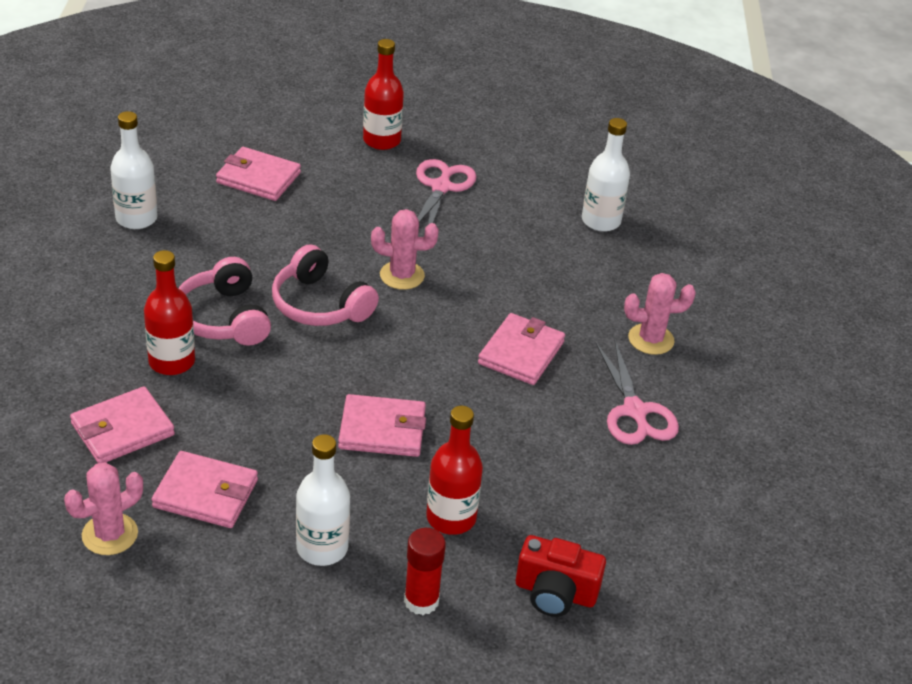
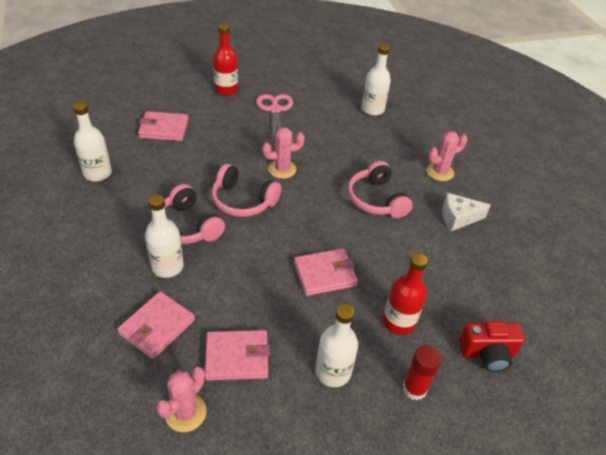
camera: 20 degrees left, 5 degrees up
(172, 362) = (167, 266): red bottle -> white bottle
(521, 353) = (376, 199): pink wallet -> pink headphones
(635, 411) = (458, 218): pink scissors -> white cheese

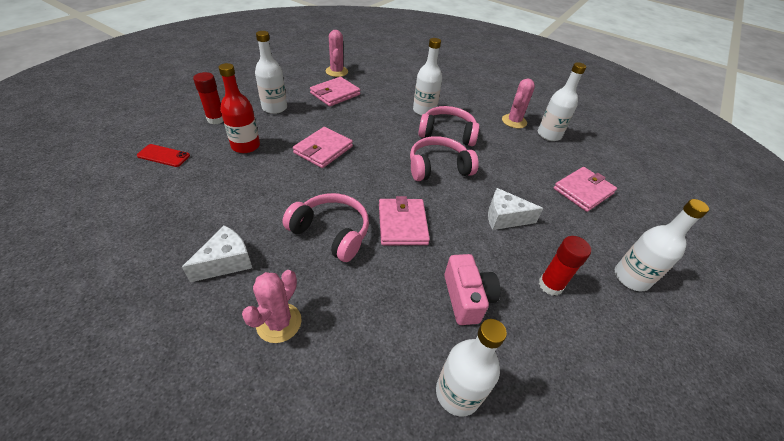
camera: 140 degrees right, 0 degrees up
(157, 327) = (390, 88): pink wallet -> pink wallet (402, 224)
(226, 90) = (631, 278): red bottle -> white bottle
(248, 146) = (504, 218): none -> white cheese
(275, 110) = (550, 285): pink scissors -> red glue stick
(282, 169) = (447, 212): pink cactus -> pink cactus (514, 121)
(328, 129) = (466, 298): none -> pink camera
(487, 353) = (164, 156): red camera -> red phone

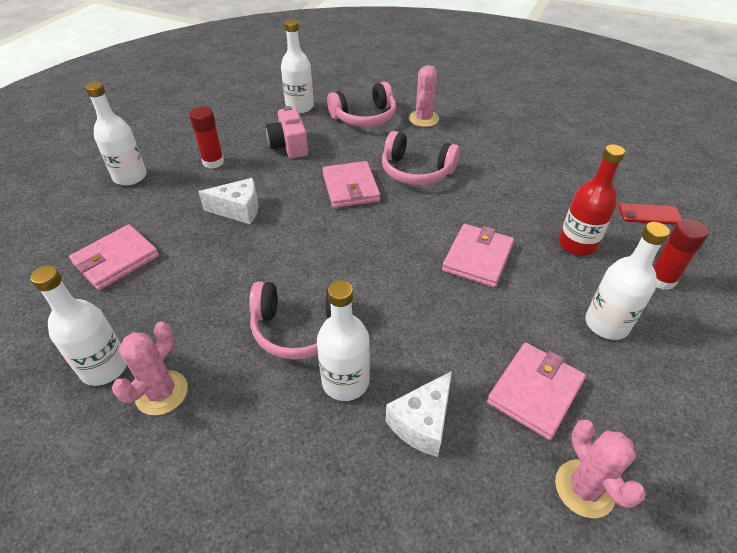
camera: 175 degrees right, 0 degrees up
(226, 262) = (487, 141): white cheese -> white cheese (422, 422)
(438, 168) = (314, 259): pink headphones -> pink headphones (364, 117)

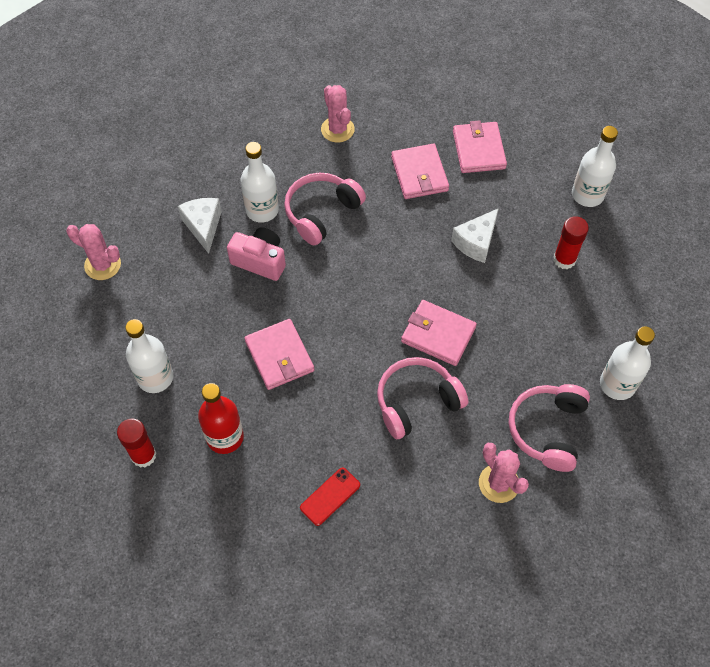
camera: 130 degrees right, 15 degrees up
(104, 367) = (381, 113): white bottle -> none
(289, 146) = (545, 330): pink camera -> pink camera (260, 261)
(535, 392) = (162, 292): pink wallet -> pink wallet (419, 174)
(649, 214) = (195, 533): red phone -> red phone (330, 496)

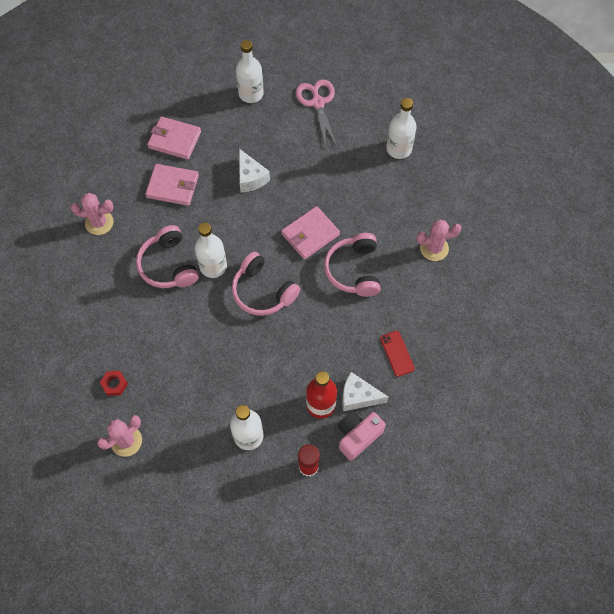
camera: 65 degrees left, 5 degrees up
(161, 226) = (114, 384): none -> red nut
(203, 226) = (133, 353): white cheese -> white cheese (358, 396)
(260, 261) = (187, 324): pink camera -> pink camera (358, 436)
(262, 210) = (142, 305): white bottle -> white bottle (213, 266)
(279, 356) = (274, 343): pink wallet -> none
(547, 430) = (411, 203): pink headphones -> pink headphones (263, 291)
(564, 259) = (293, 132): red glue stick -> none
(622, 268) = (318, 103): none -> pink scissors

